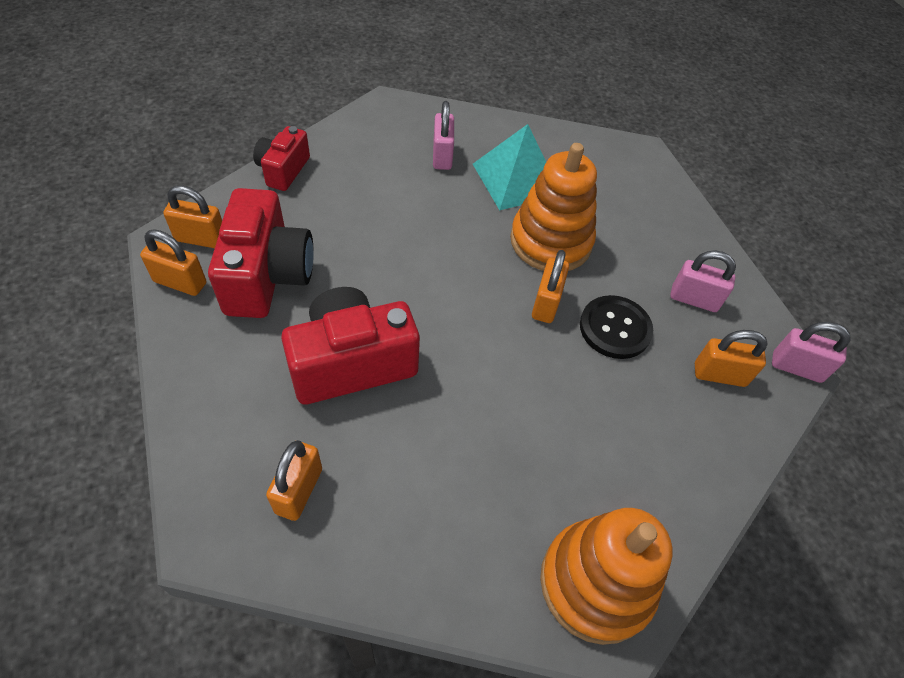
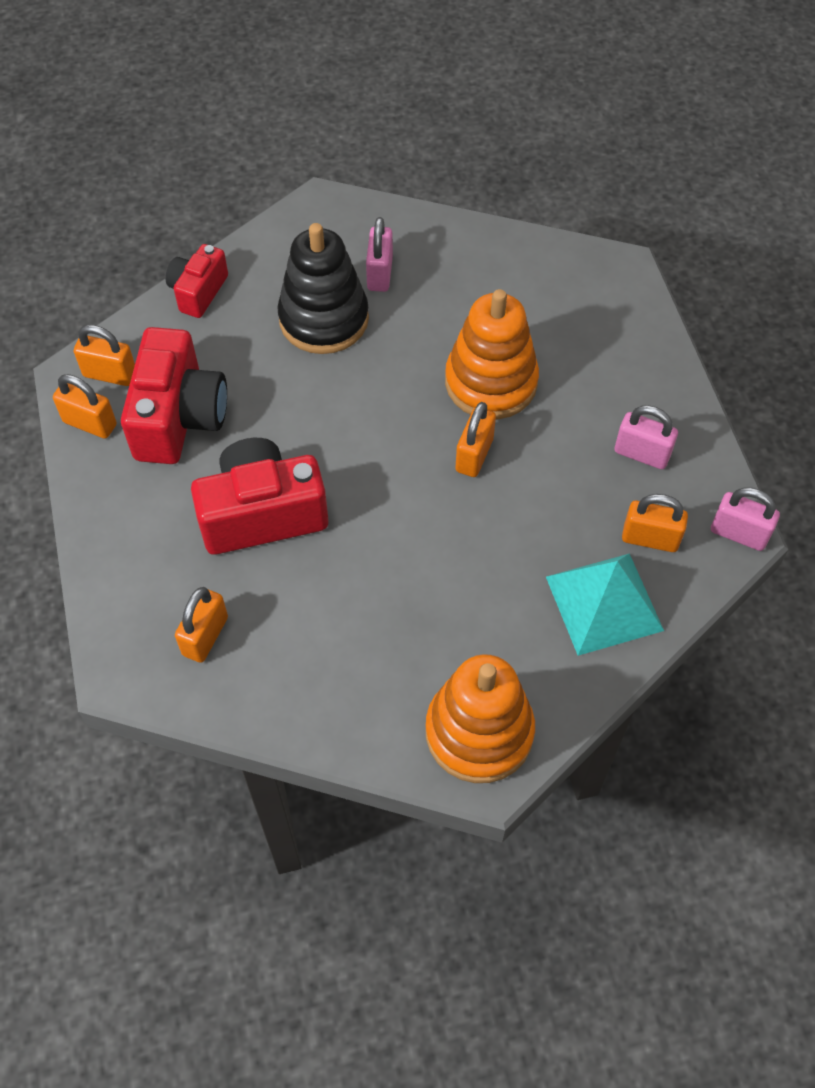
camera: 10 degrees right, 5 degrees up
(397, 191) = (324, 319): none -> black stacking toy
(516, 179) = (463, 304): turquoise pyramid -> turquoise pyramid (604, 603)
(615, 328) = (545, 484): black button -> none

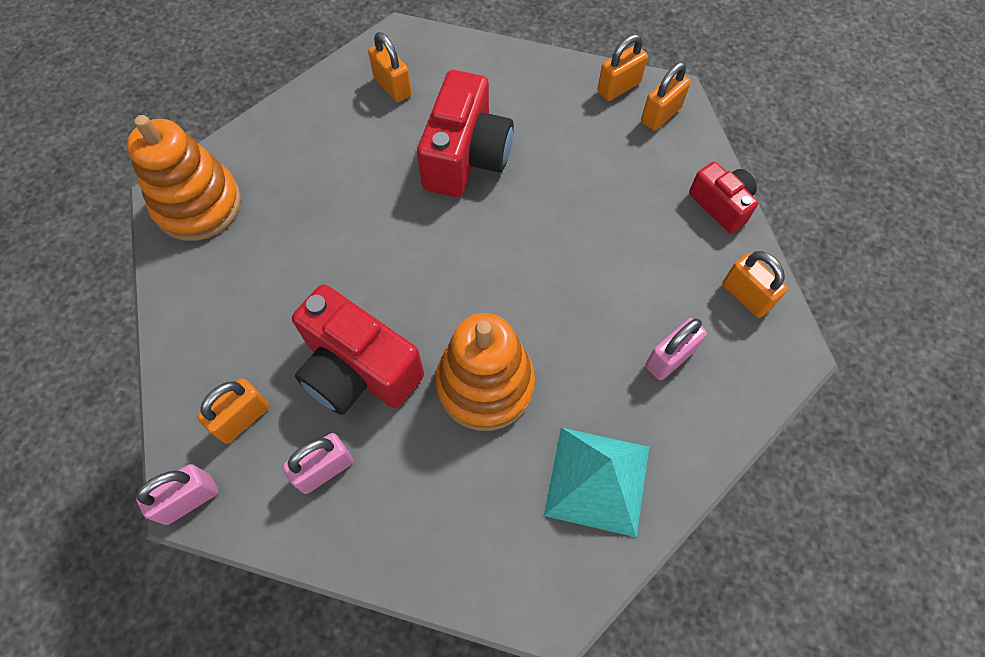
camera: 120 degrees right, 5 degrees up
(179, 417) = (590, 141): red camera -> red camera (358, 370)
(324, 319) = (638, 285): black stacking toy -> none
(380, 273) = (669, 358): pink padlock -> pink padlock turned 75 degrees counterclockwise
(474, 455) = (419, 327): orange padlock -> orange padlock (746, 296)
(604, 603) = (219, 344): turquoise pyramid -> turquoise pyramid (597, 480)

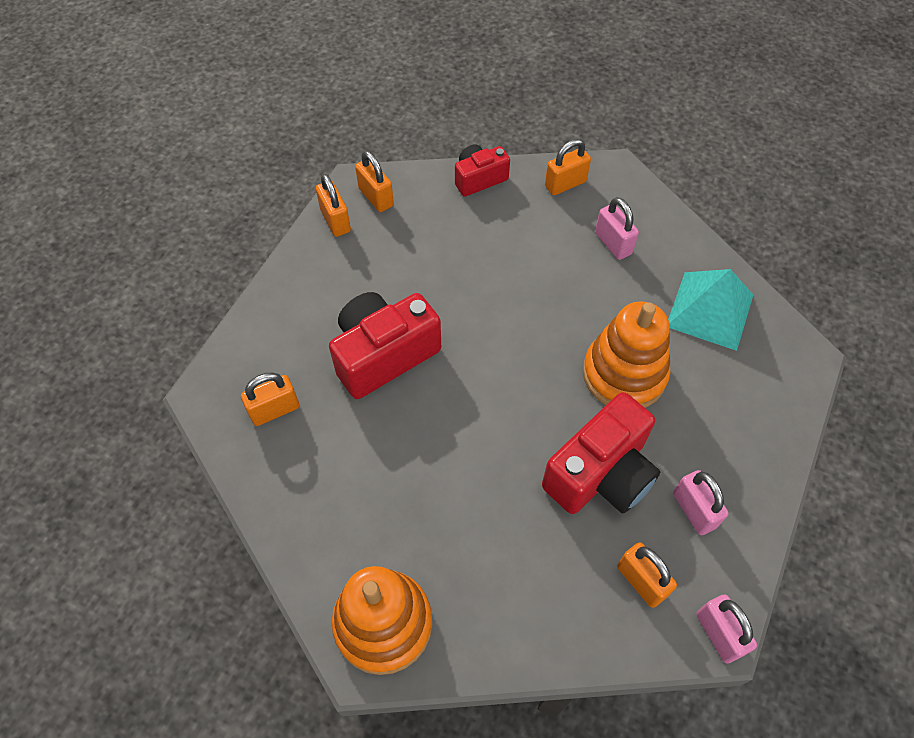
camera: 80 degrees left, 5 degrees down
(466, 157) = (383, 355): red camera -> red camera turned 60 degrees counterclockwise

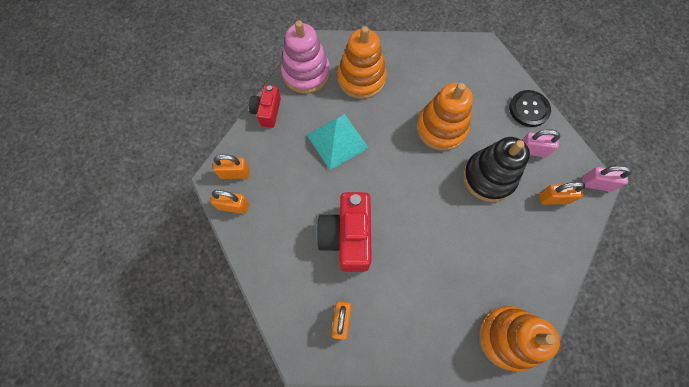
camera: 55 degrees left, 10 degrees up
(565, 184) = (306, 73): orange padlock -> pink stacking toy
(600, 474) = (488, 177): red camera -> black stacking toy
(613, 243) = (361, 78): pink padlock -> orange stacking toy
(709, 310) = (432, 66): turquoise pyramid -> turquoise pyramid (337, 141)
(759, 471) = (529, 109): none -> black button

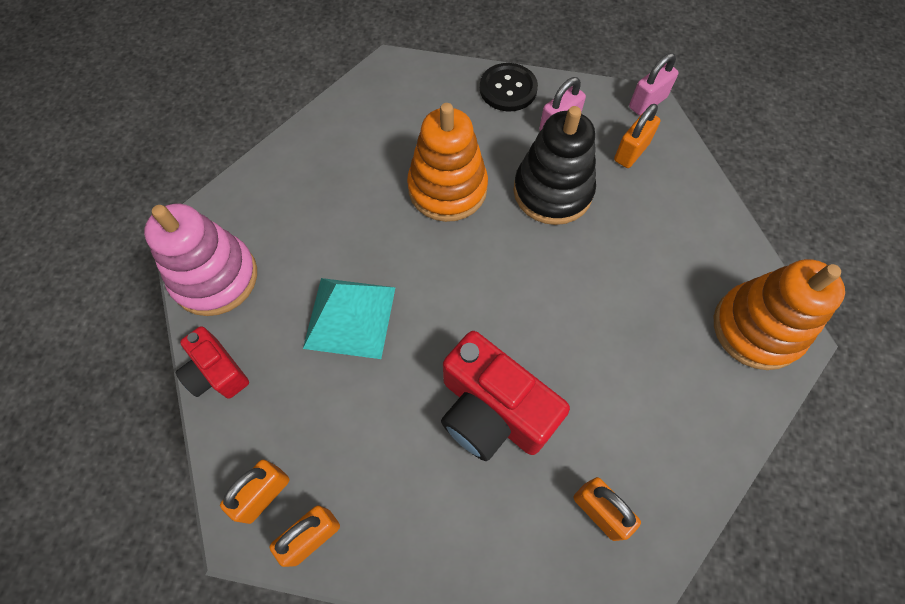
camera: 50 degrees left, 5 degrees down
(361, 78) = (294, 219): orange stacking toy -> none

